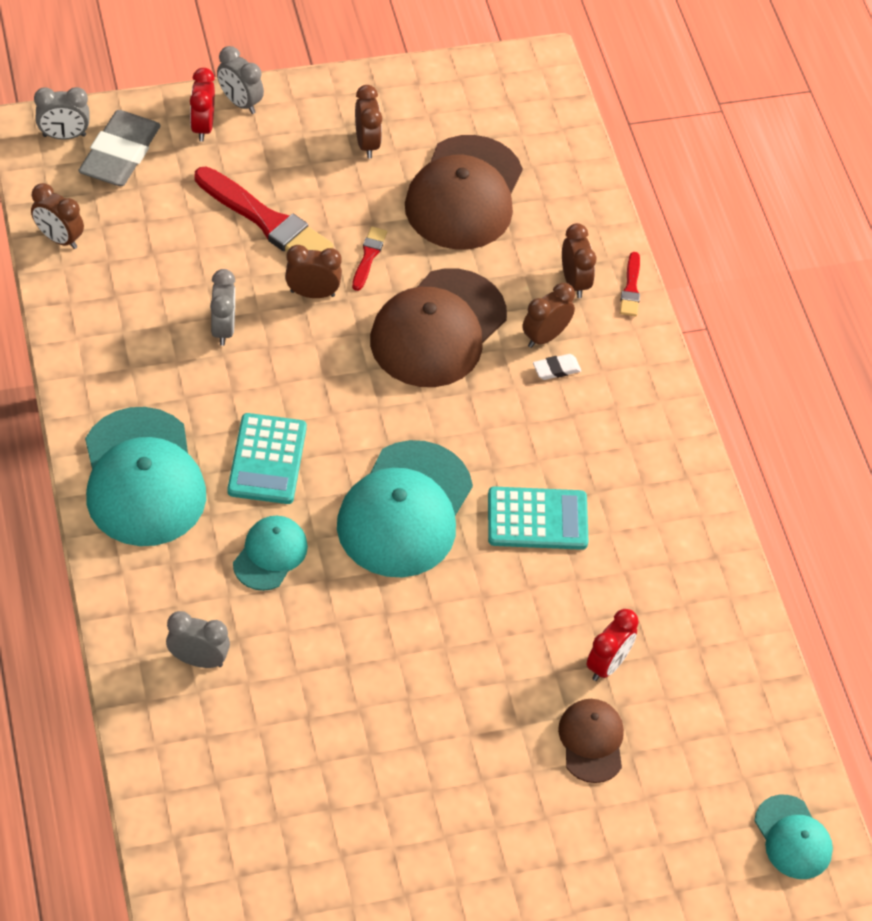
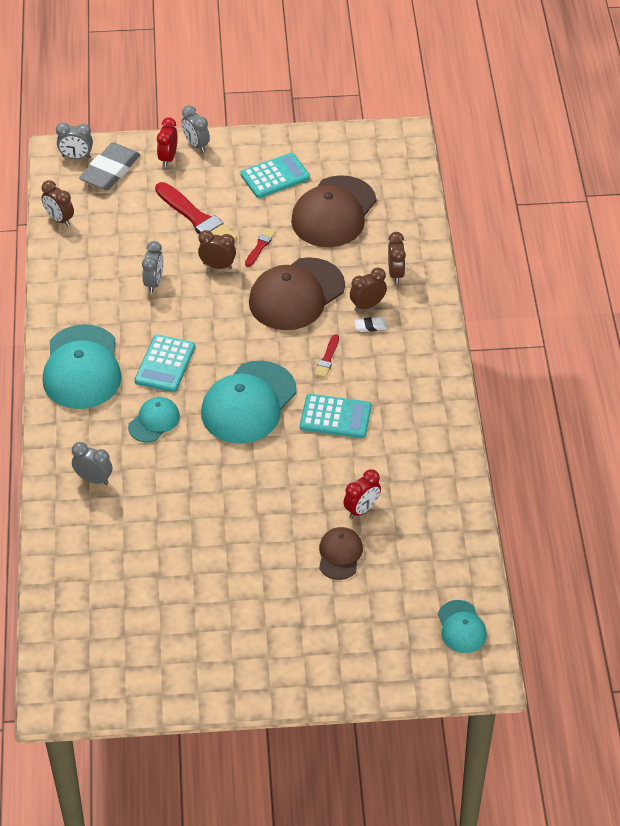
camera: 15 degrees right, 5 degrees down
(367, 144) = (275, 176): brown clock -> turquoise calculator
(631, 288) = (433, 280): red brush -> red brush (327, 358)

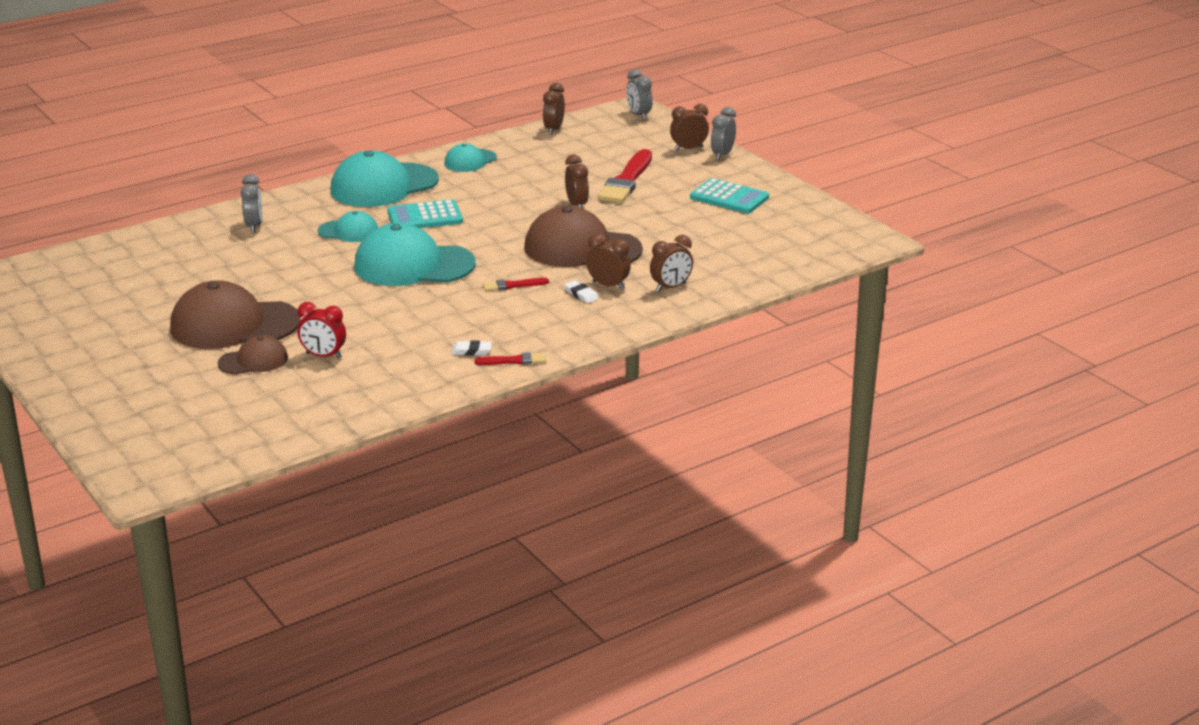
camera: 60 degrees right, 20 degrees down
(110, 171) = (640, 132): grey eraser -> none
(154, 282) = (522, 185): grey clock -> none
(168, 158) = (688, 149): red clock -> brown clock
(260, 246) = (626, 216): red brush -> red brush (514, 361)
(333, 212) = (717, 236): brown cap -> brown cap (234, 325)
(335, 417) = (437, 310): turquoise calculator -> none
(414, 421) = (471, 351): none -> white eraser
(461, 627) = (203, 452): turquoise cap -> turquoise cap (470, 161)

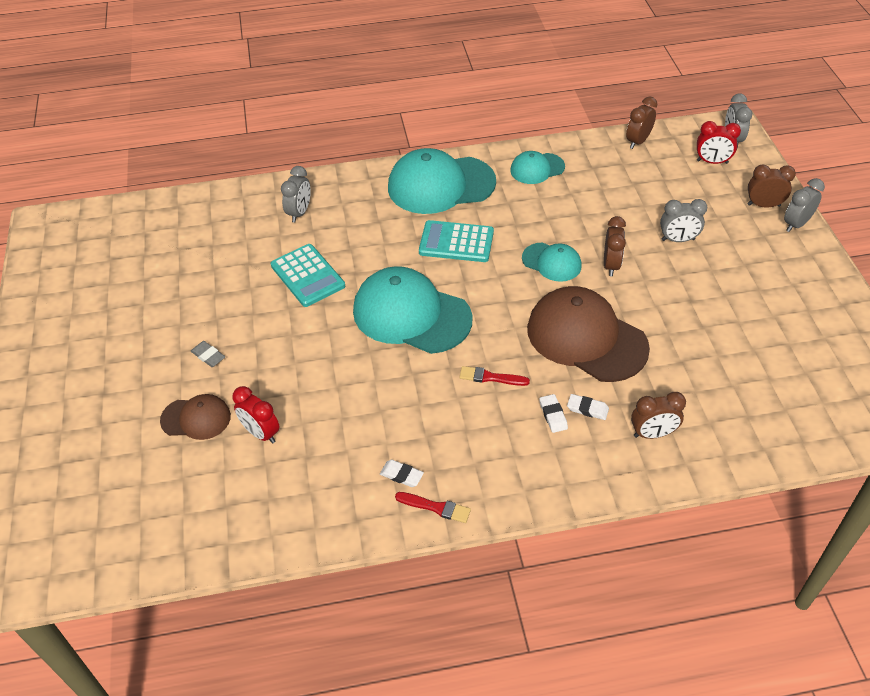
camera: 25 degrees right, 20 degrees up
(234, 325) = (208, 356): brown cap -> grey eraser
(348, 231) = (377, 244): turquoise cap -> turquoise cap (551, 262)
(608, 285) = (587, 409): brown clock -> white eraser
(626, 181) = (678, 240): red brush -> grey clock
(629, 131) = (712, 162): none -> red clock
(729, 198) = (776, 297): turquoise calculator -> turquoise calculator (307, 276)

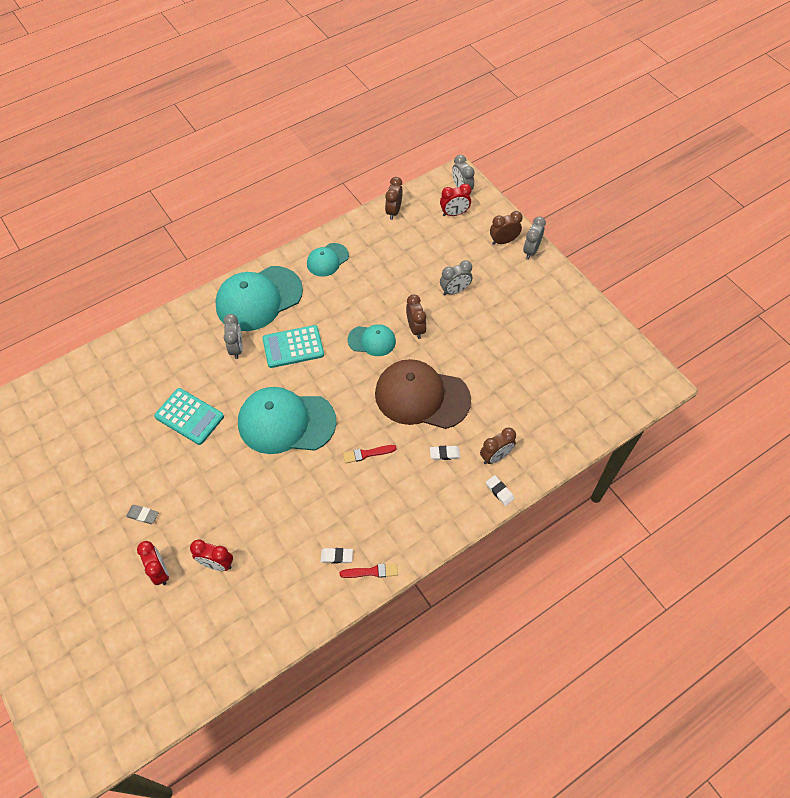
camera: 25 degrees left, 10 degrees up
(196, 418) = (160, 571): brown cap -> red clock
(299, 213) = (155, 361): grey clock -> grey clock (236, 348)
(553, 415) = (423, 468): white eraser -> white eraser (499, 491)

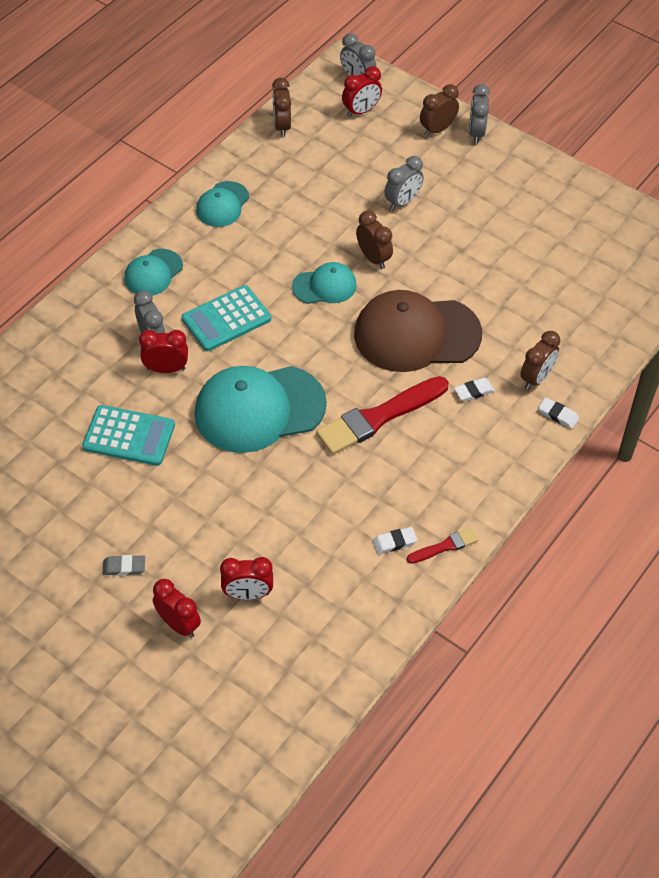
camera: 20 degrees left, 5 degrees down
(236, 373) = (166, 369): none -> red clock
(258, 298) = (153, 273): turquoise cap -> turquoise cap, size x0.52
(367, 454) = (378, 417): red brush -> red brush, size x2.08

